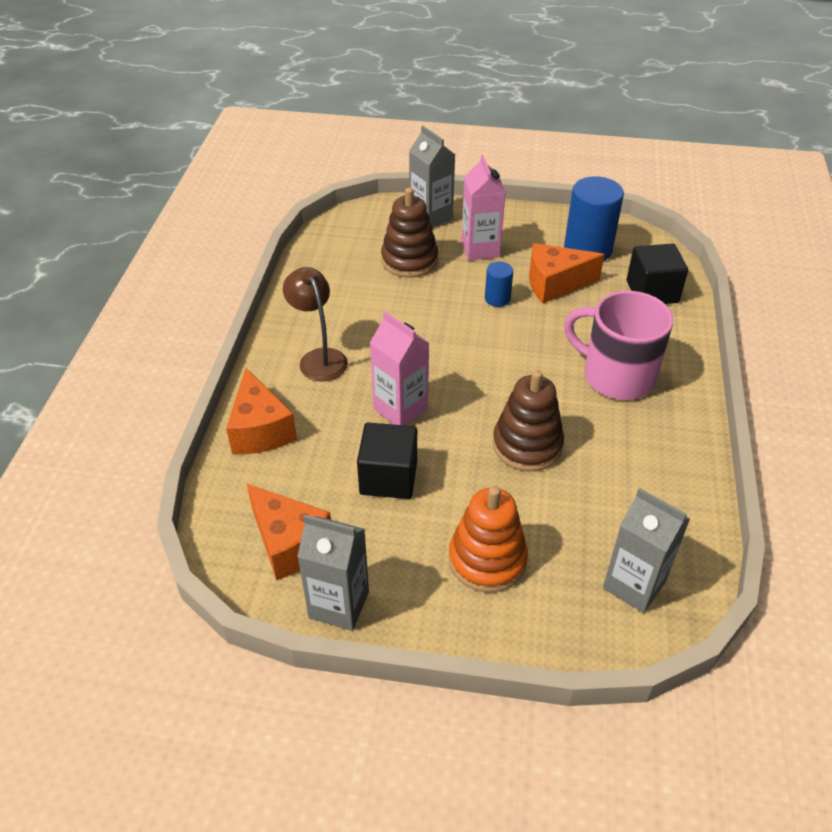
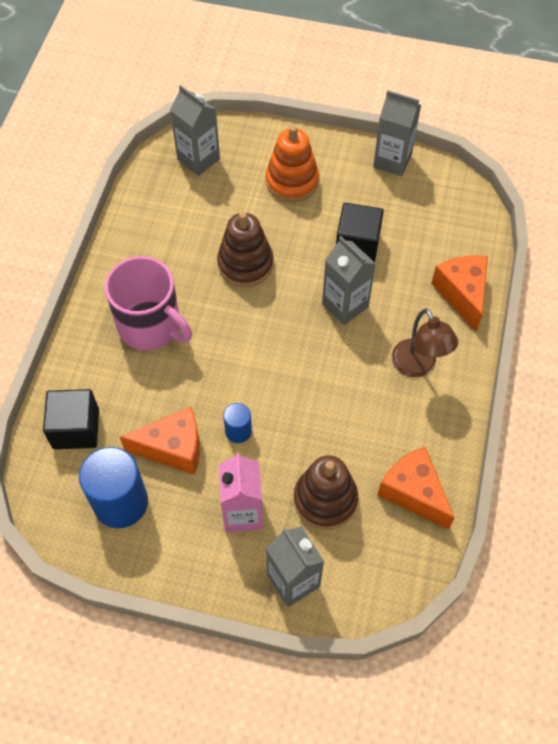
camera: 175 degrees left, 15 degrees up
(289, 543) = (429, 202): orange cheese -> orange cheese (413, 492)
(400, 409) = (345, 305): pink carton -> grey carton

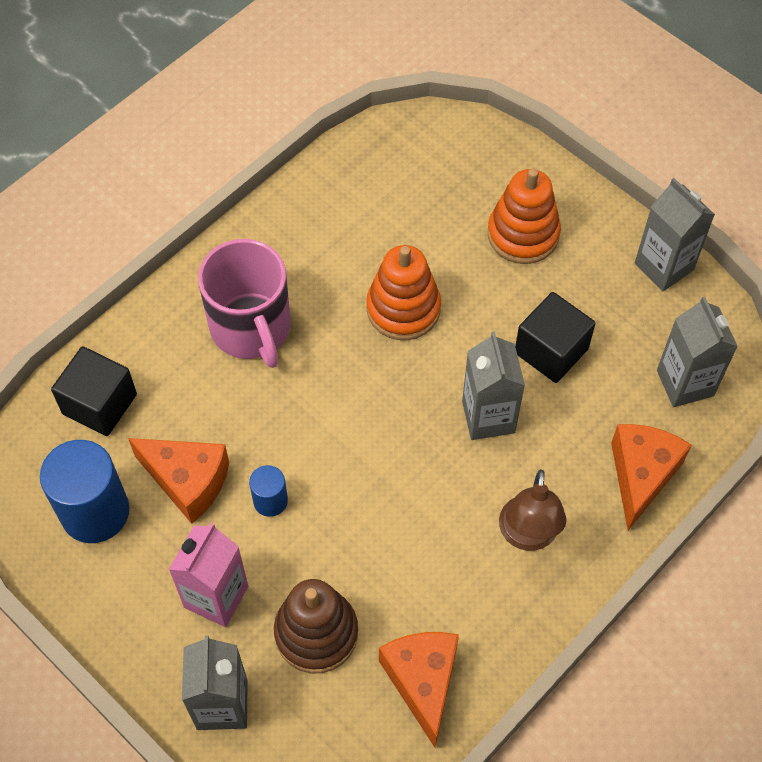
camera: 30 degrees right, 0 degrees up
(198, 159) = (429, 155): grey carton -> grey carton (685, 383)
(245, 264) = (403, 309): brown stacking toy -> orange stacking toy

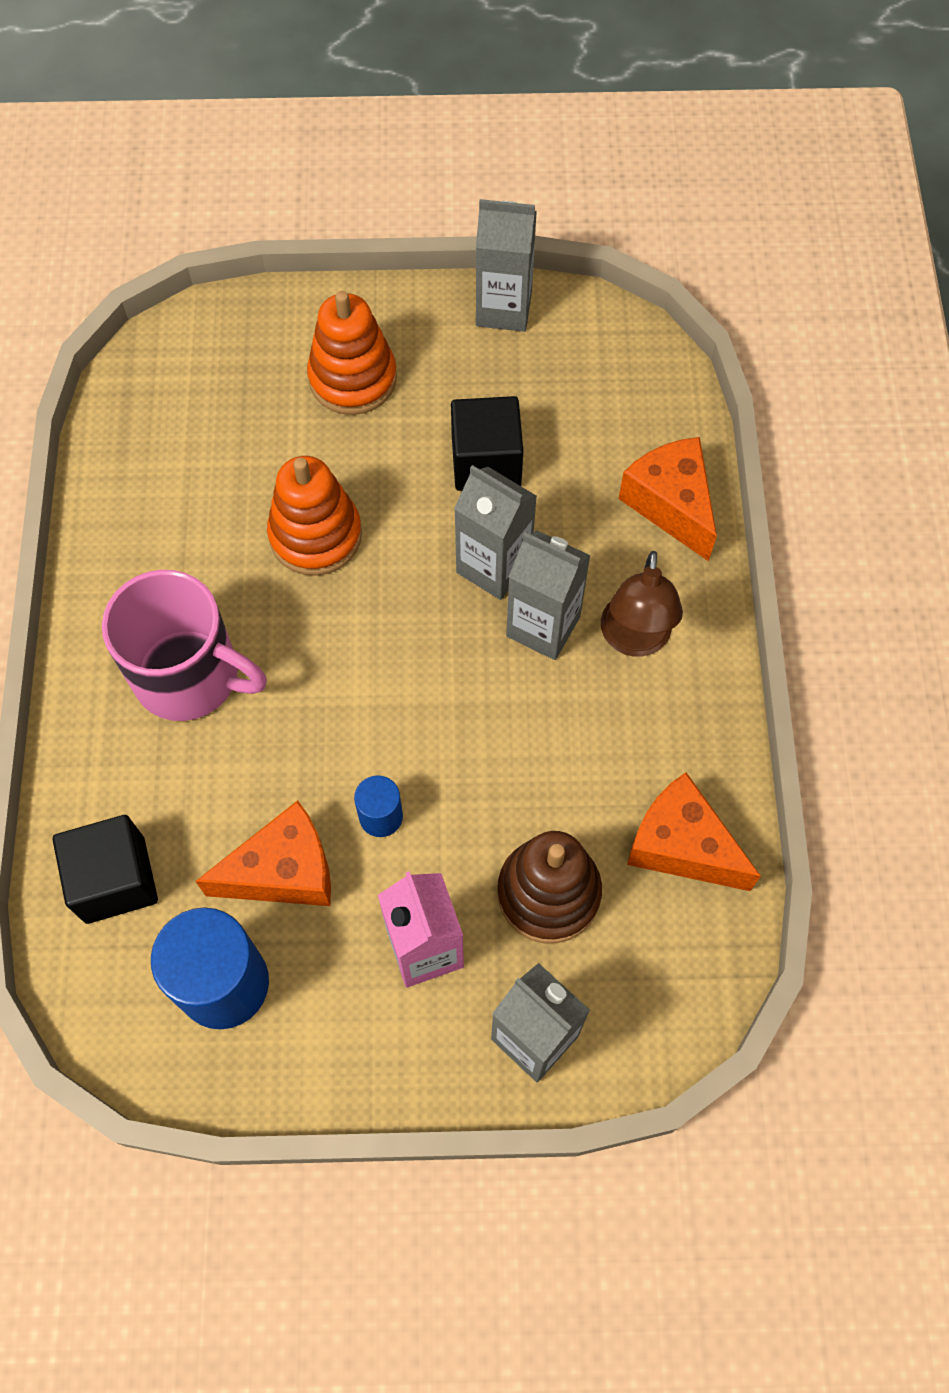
camera: 45 degrees left, 5 degrees up
(527, 536) = (634, 640): brown lamp -> brown lamp turned 45 degrees clockwise
(685, 383) = (624, 395): grey carton -> grey carton (543, 626)

